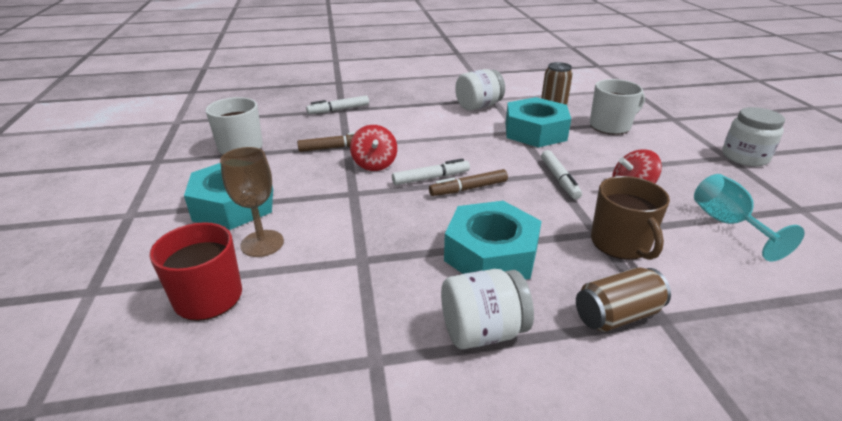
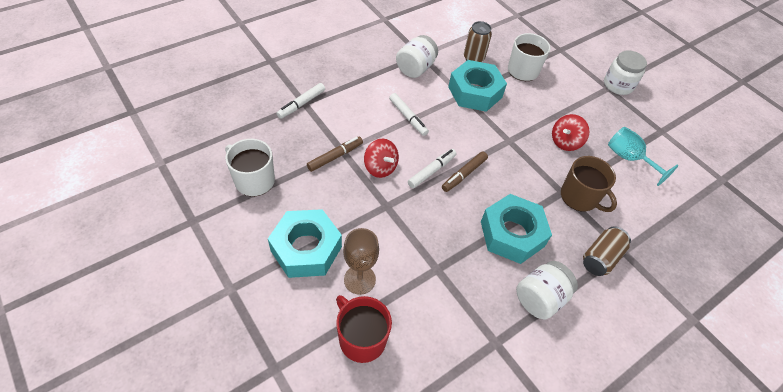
camera: 30 degrees left, 20 degrees up
(559, 179) = (517, 145): white marker -> white marker (408, 117)

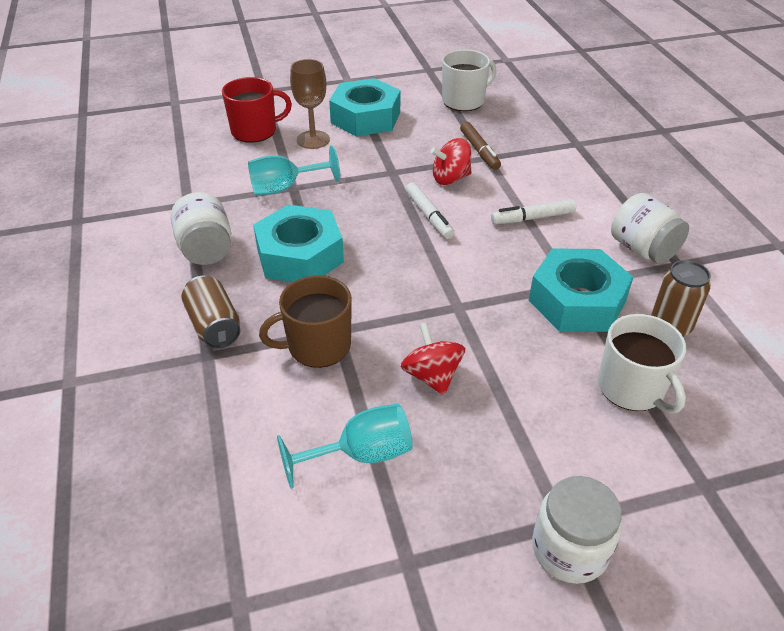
camera: 115 degrees right, 10 degrees down
(301, 104) = (575, 141): white marker -> none
(440, 274) = (285, 188): none -> turquoise goblet
(464, 174) = (411, 241): brown marker -> none

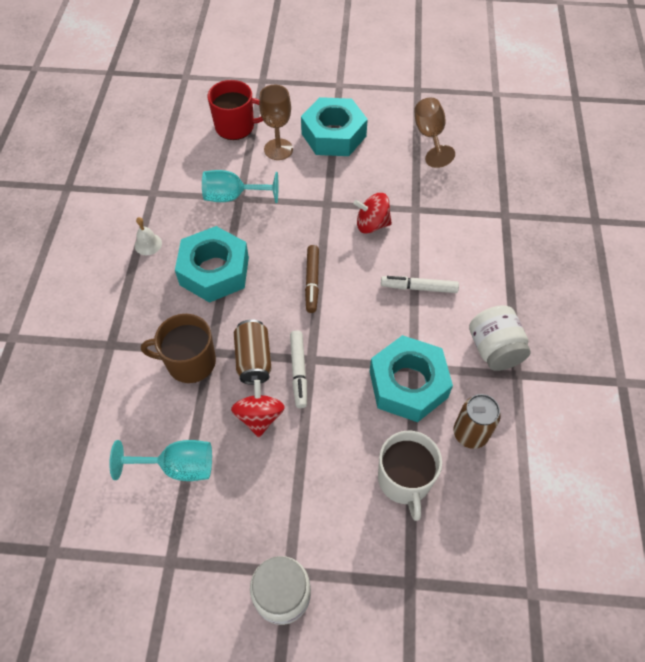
camera: 20 degrees right, 15 degrees up
(206, 249) = (148, 244): white jar -> white bell
(214, 325) = (125, 319): brown can -> brown can (254, 359)
(429, 216) = (333, 260): white marker -> white marker (298, 371)
(464, 101) = (430, 136): white mug -> brown goblet
(479, 151) = (412, 200): brown marker -> brown marker (312, 282)

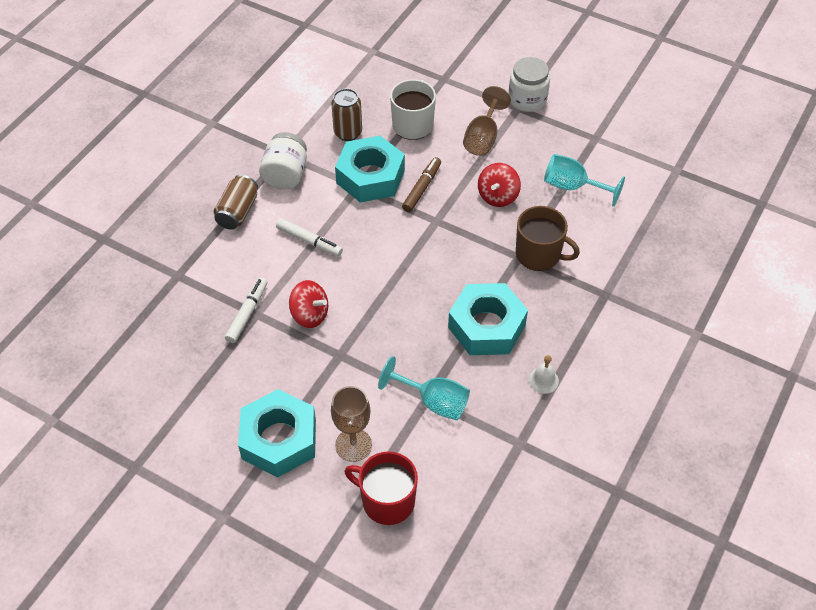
camera: 155 degrees left, 5 degrees down
(254, 359) = (484, 237): brown can -> brown can (237, 212)
(298, 371) = (451, 215): white marker -> white marker (247, 313)
(312, 282) = (400, 282): brown marker -> brown marker (422, 188)
(430, 136) = (175, 392): brown goblet -> brown goblet (483, 138)

